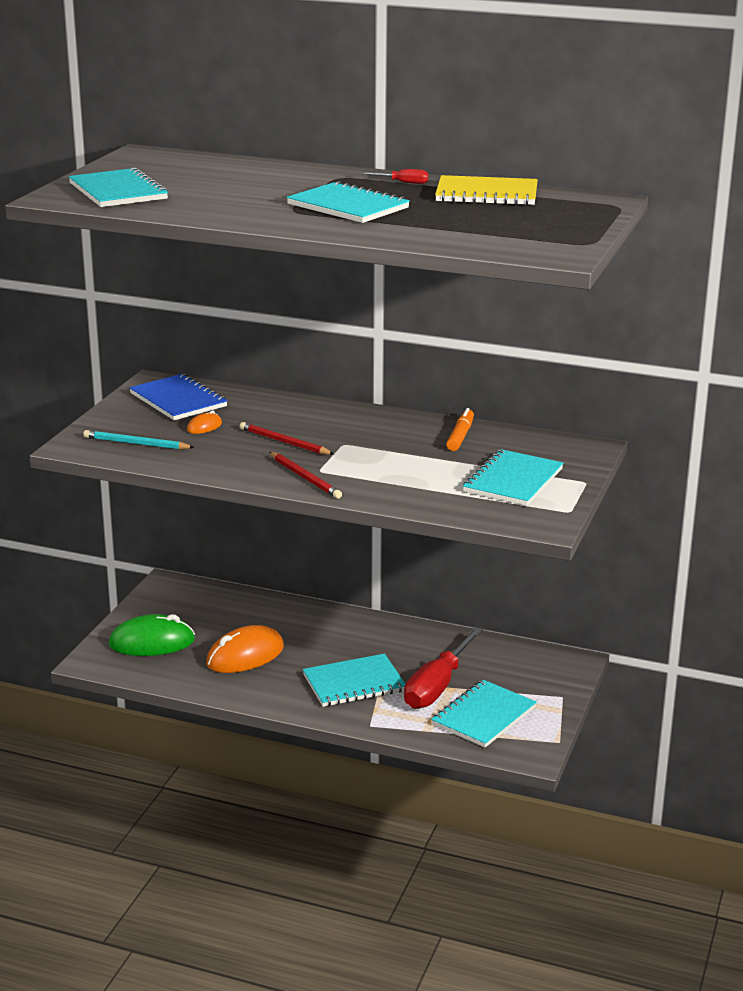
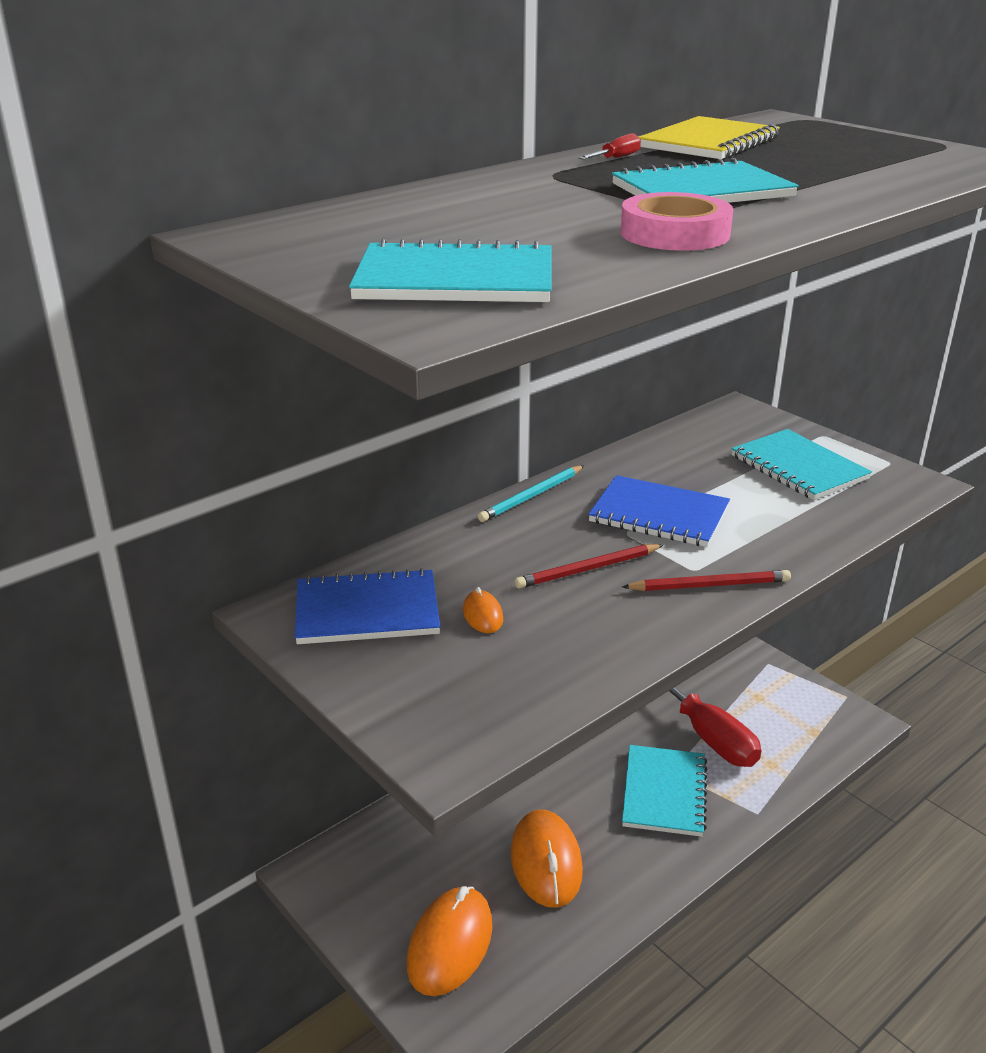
camera: 60 degrees left, 5 degrees up
(136, 444) = (490, 690): turquoise pencil -> turquoise pencil (531, 496)
(152, 642) = (450, 944): green mouse -> orange mouse
(245, 212) = (674, 233): none -> pink tape
(379, 449) = (659, 514): none -> blue notebook
(460, 436) = (661, 461): orange marker -> none
(484, 716) = (779, 725): turquoise notebook -> none

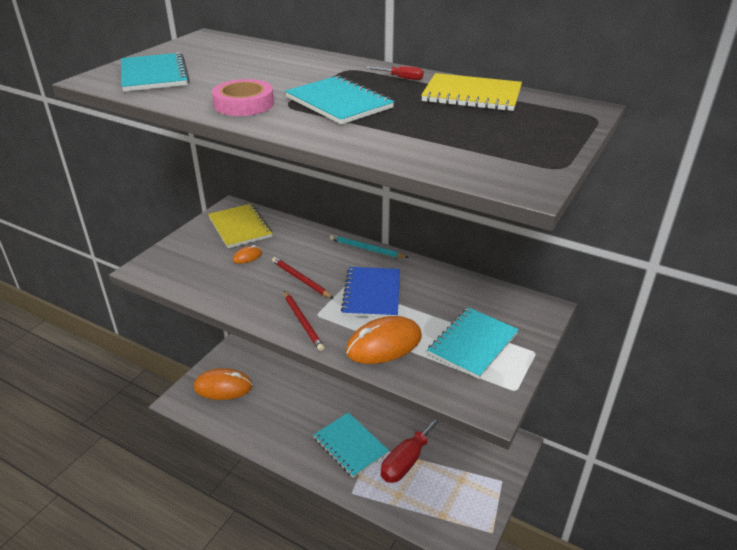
camera: 70 degrees right, 5 degrees up
(367, 611) = (240, 227): blue notebook -> yellow notebook
(546, 862) = (281, 408): orange mouse -> orange mouse (384, 344)
(664, 792) = (350, 445): turquoise notebook -> turquoise notebook turned 60 degrees clockwise

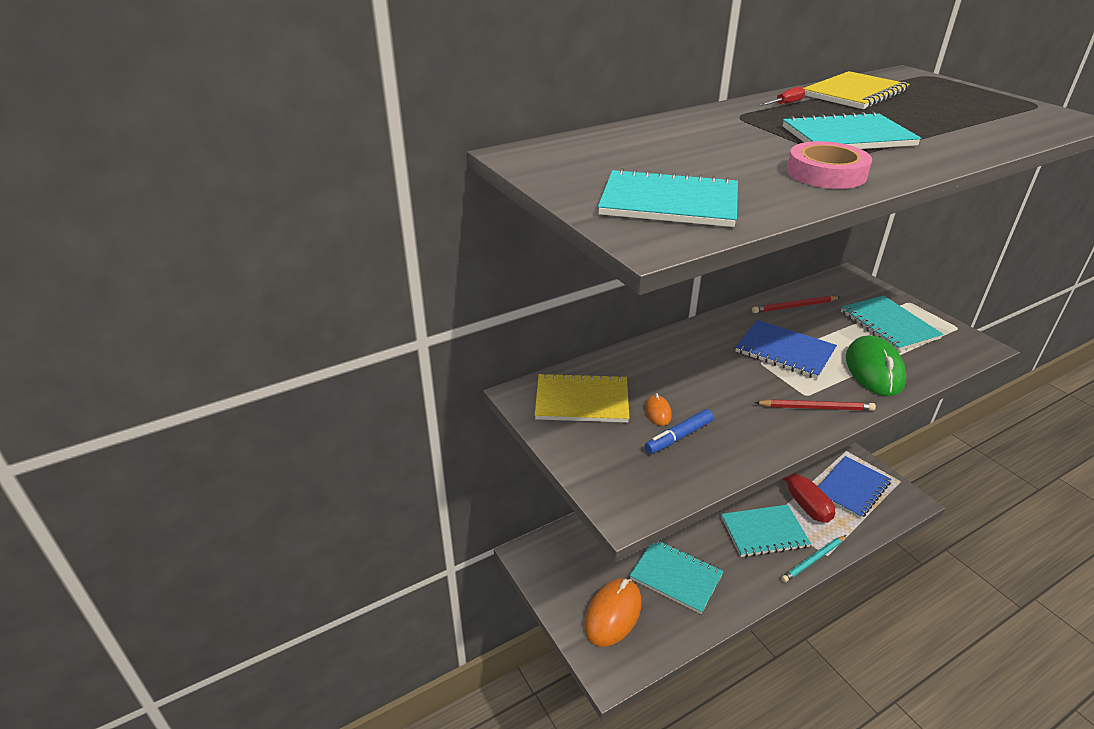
camera: 60 degrees left, 0 degrees up
(225, 270) = (678, 437): none -> blue marker
(273, 408) = (676, 577): none -> turquoise notebook
(300, 279) = (731, 387): red pencil -> red pencil (794, 306)
(366, 249) = (697, 329): turquoise pencil -> turquoise pencil (813, 560)
(384, 344) = (874, 370): orange mouse -> green mouse
(450, 494) = (851, 488): none -> blue notebook

